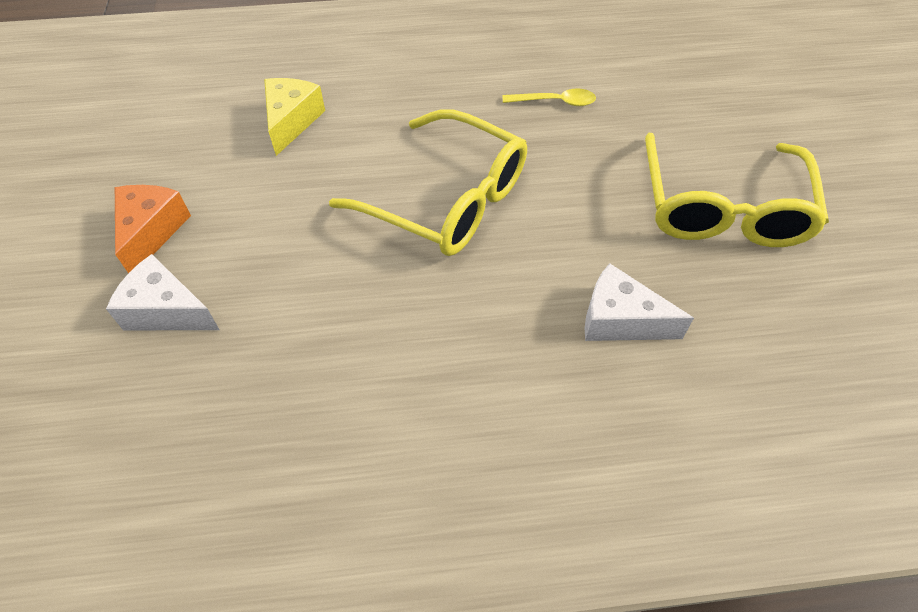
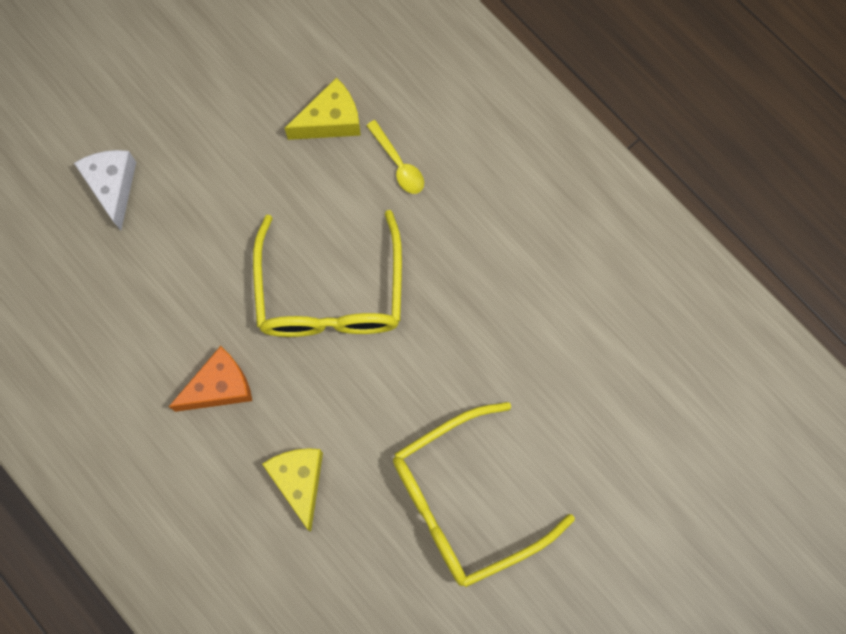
camera: 55 degrees right, 20 degrees up
(151, 231) = (163, 119): orange cheese -> orange cheese (219, 387)
(555, 102) = (502, 305): yellow spoon -> yellow spoon (398, 164)
(620, 320) = (299, 481): white cheese -> yellow cheese

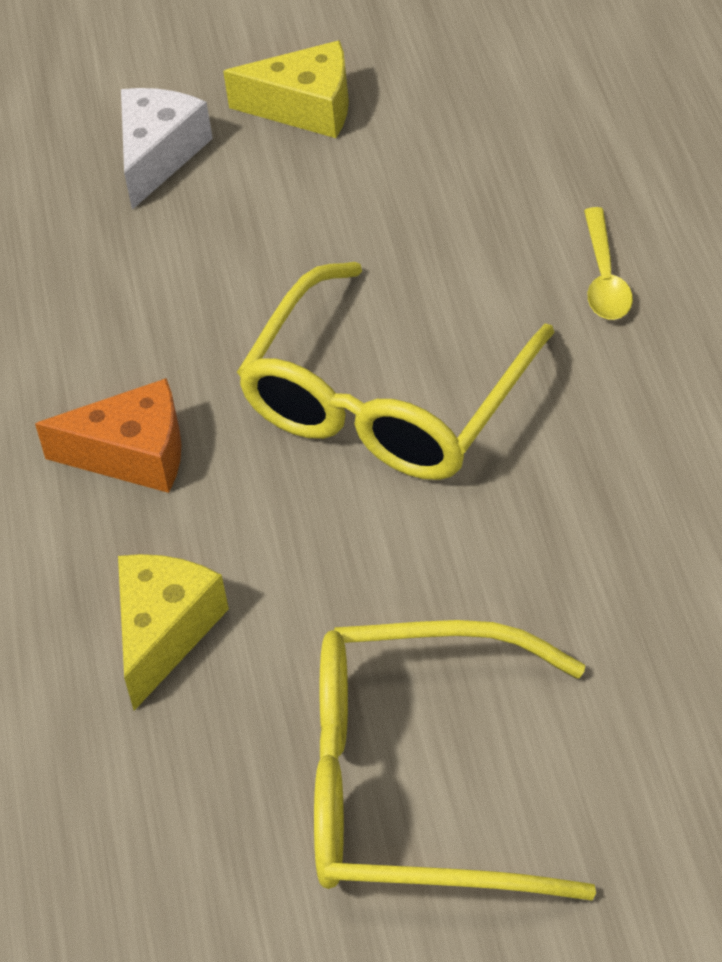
camera: 35 degrees right, 25 degrees down
(331, 120) = (533, 188): yellow cheese -> yellow cheese (306, 107)

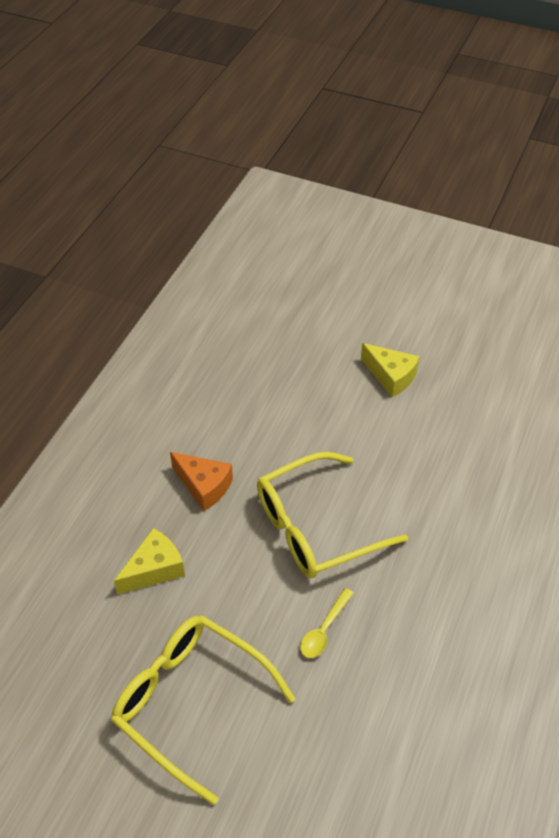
camera: 30 degrees right, 0 degrees up
(159, 155) = (317, 363): white cheese -> none
(605, 278) = (450, 529): yellow spoon -> yellow spoon (324, 630)

